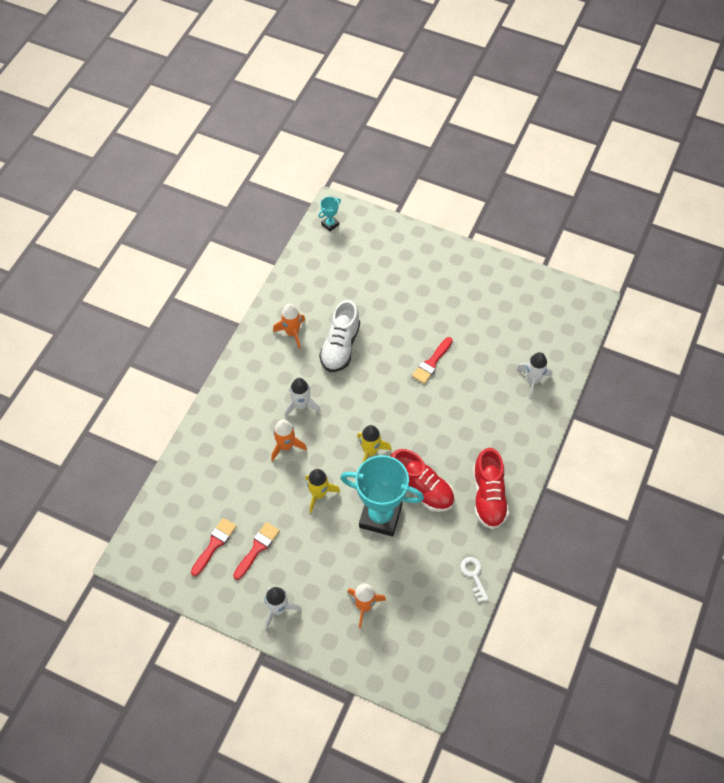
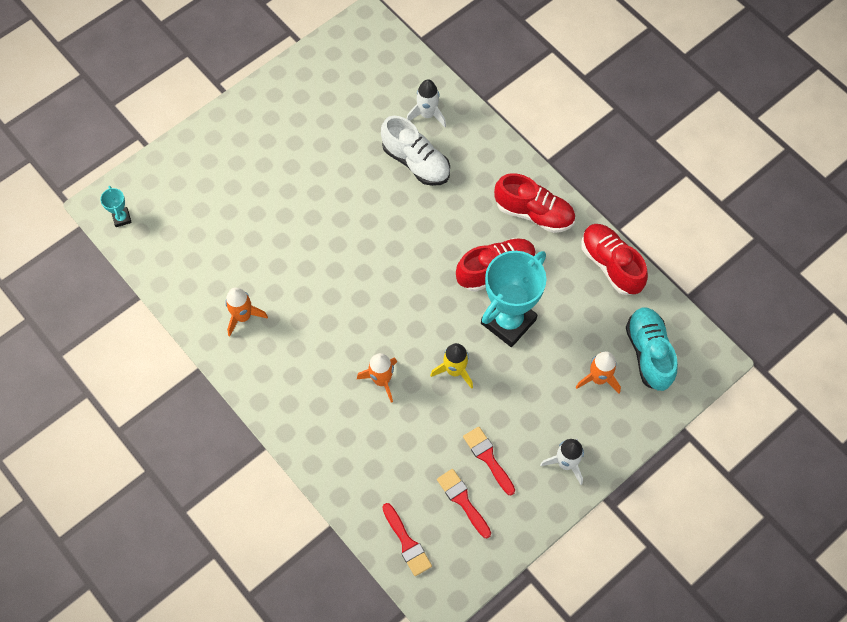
camera: 65 degrees left, 5 degrees up
(301, 405) = (340, 344): white rocket -> none
(340, 346) = (288, 275): white shoe -> white shoe (416, 162)
(370, 451) = (430, 299): yellow rocket -> none
(407, 638) = (649, 353): none -> turquoise shoe
(431, 363) = (357, 196): red brush -> red brush (407, 543)
(474, 575) = (611, 264): white key -> red shoe

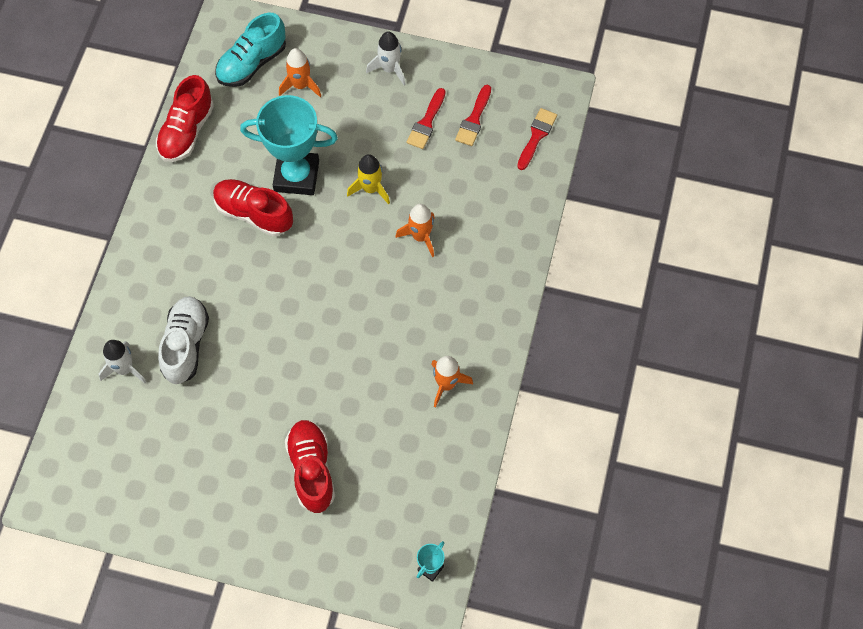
camera: 125 degrees left, 0 degrees up
(534, 213) = (175, 216): red shoe -> red shoe (311, 470)

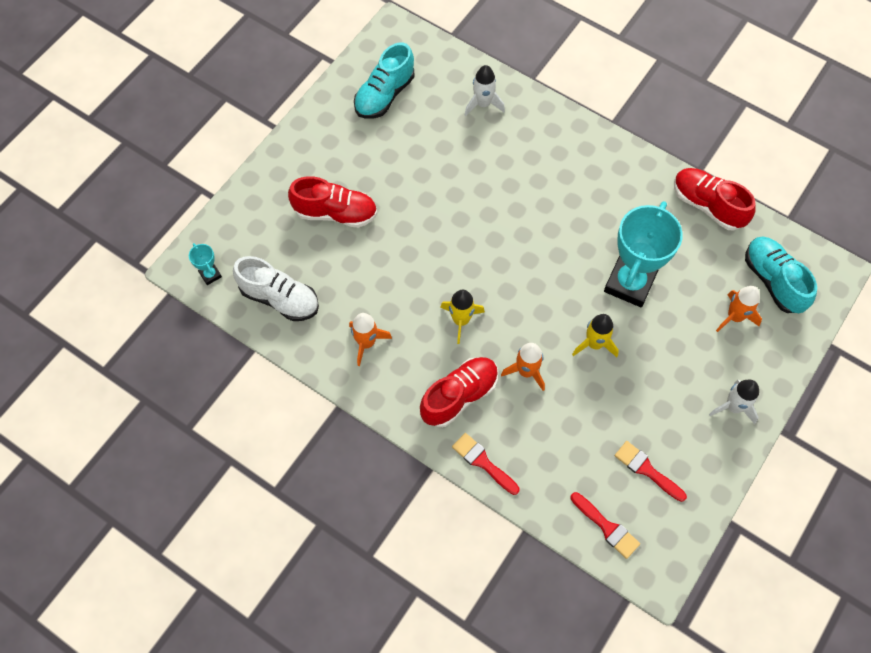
camera: 110 degrees right, 0 degrees up
(142, 476) = (384, 95): none -> turquoise shoe
(186, 345) = (487, 152): white shoe -> white shoe (280, 298)
(254, 213) = (600, 236): red shoe -> red shoe (459, 396)
(390, 308) = (461, 320): none -> yellow rocket
(426, 122) = (656, 421): red brush -> red brush (483, 462)

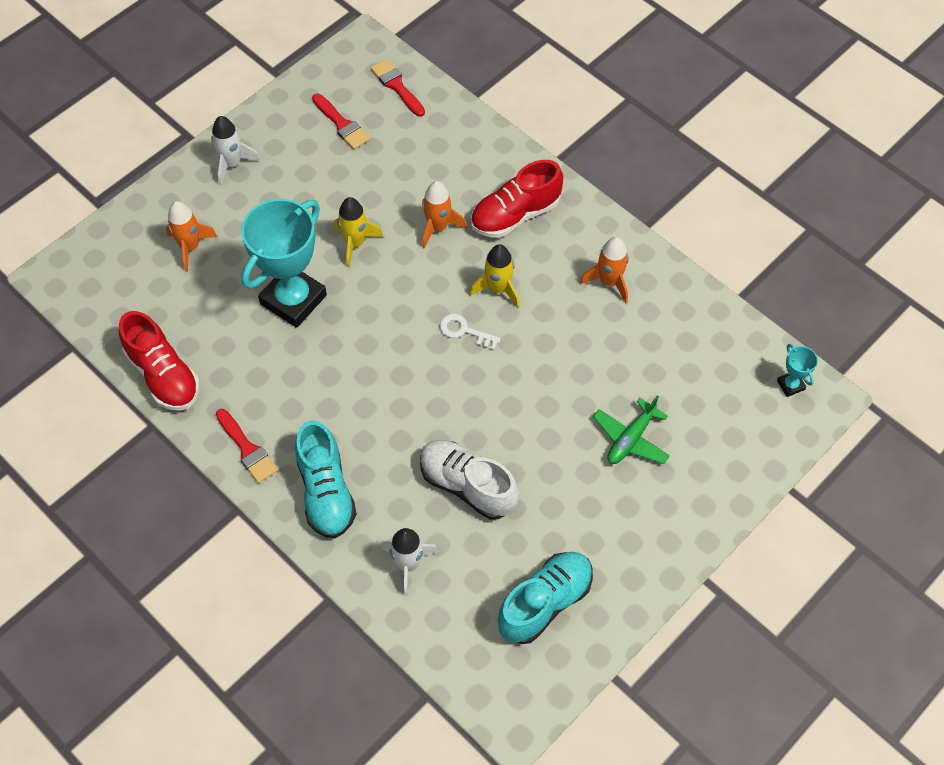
camera: 170 degrees left, 5 degrees down
(280, 298) = (706, 345): white shoe -> white shoe (467, 486)
(335, 213) = (631, 439): red shoe -> green plane
(481, 278) = (464, 331): none -> white key
(483, 462) = (503, 153): red brush -> red brush (247, 449)
(773, 280) = (129, 277): turquoise shoe -> turquoise shoe (326, 492)

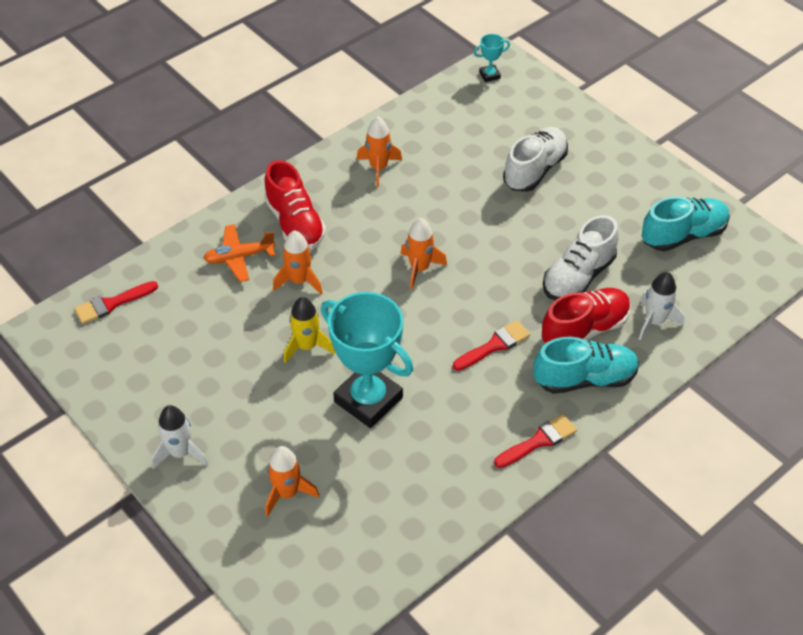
camera: 85 degrees left, 10 degrees down
(164, 375) = (449, 516): red shoe -> red shoe (584, 329)
(342, 124) = (151, 352): red brush -> red brush (494, 345)
(464, 174) = (239, 257): none -> orange plane
(464, 331) = (419, 268): white key -> orange rocket
(498, 289) = (376, 242): yellow rocket -> none
(545, 602) = (683, 235): turquoise shoe -> turquoise shoe turned 105 degrees clockwise
(631, 439) = (534, 170): green plane -> white shoe

